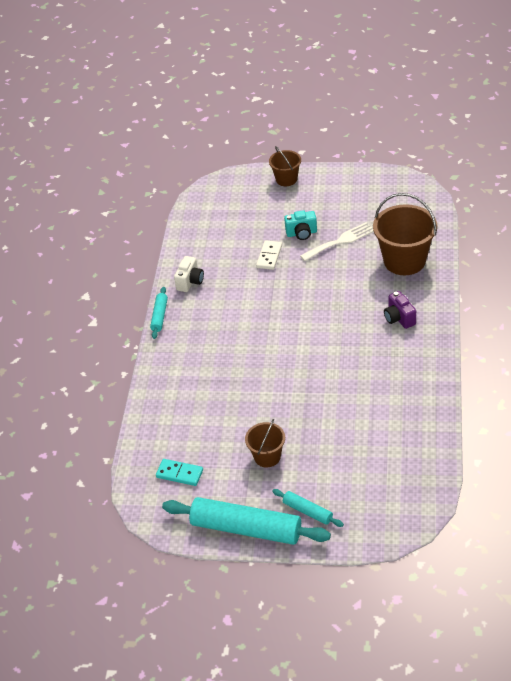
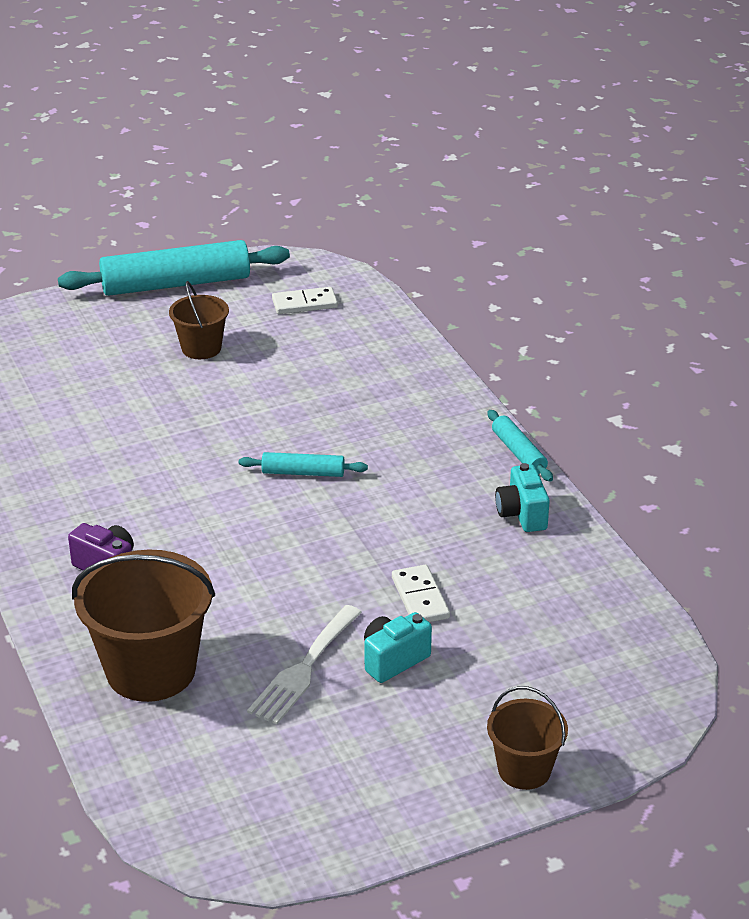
camera: 145 degrees right, 10 degrees down
(179, 473) = (304, 304): turquoise domino -> white domino
(190, 282) = (522, 514): white camera -> turquoise camera
(307, 511) = (108, 316): turquoise rolling pin -> turquoise rolling pin (303, 473)

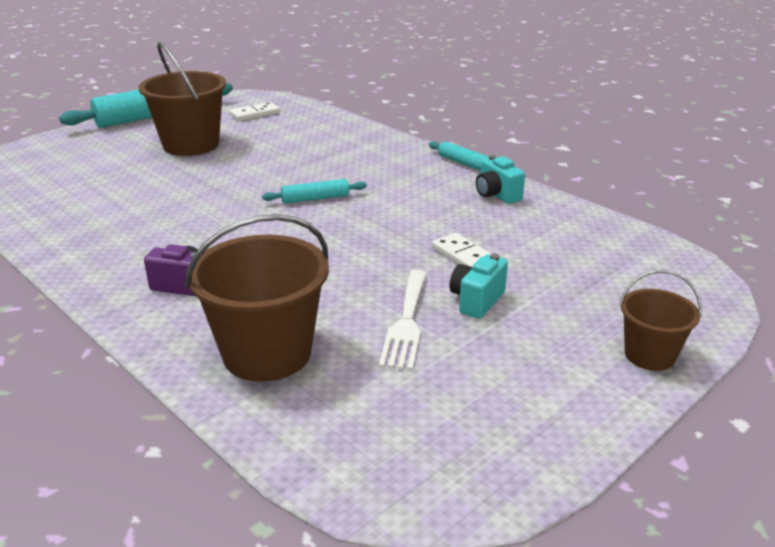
camera: 20 degrees left, 5 degrees down
(201, 348) = (191, 145): brown bucket -> brown bucket, size x1.79

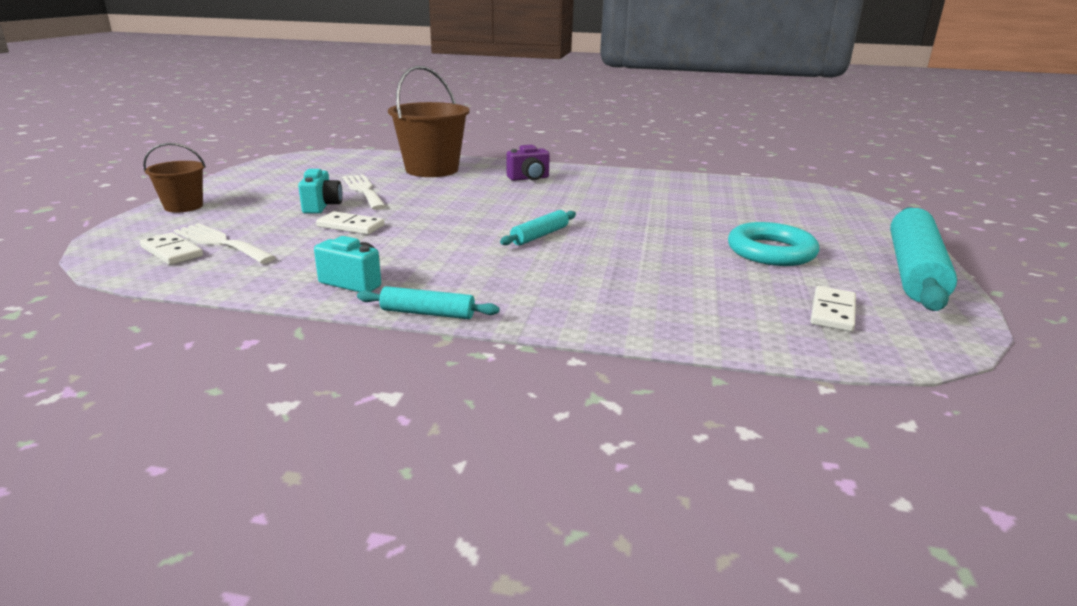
camera: 145 degrees right, 5 degrees down
(191, 145) = (771, 251): brown bucket -> turquoise ring
(597, 267) = (220, 243): none -> white fork
(642, 266) = (172, 252): none -> white domino

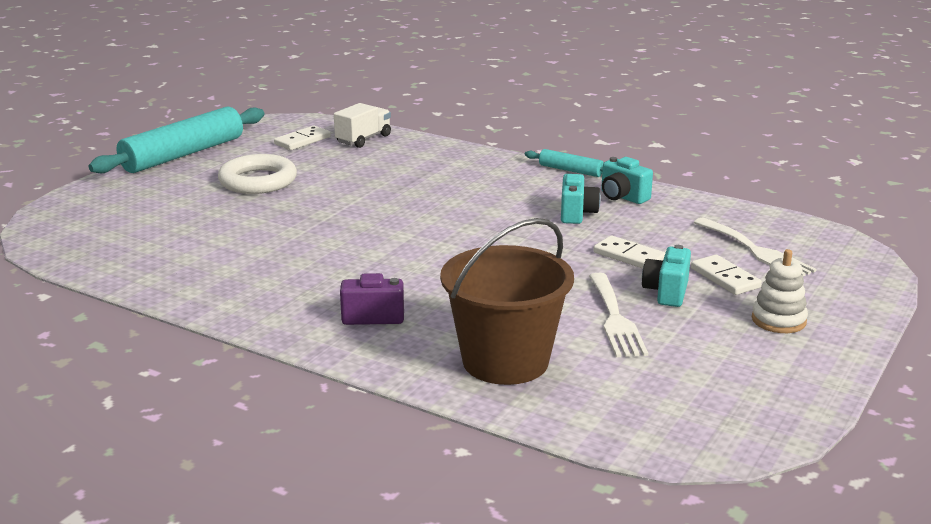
camera: 160 degrees left, 0 degrees up
(172, 252) = (795, 245): white domino -> white domino (725, 278)
(183, 206) = (841, 315): brown bucket -> none
(239, 200) = (778, 320): none -> white stacking toy
(406, 257) = (577, 214): none -> turquoise camera
(539, 235) = (442, 221): turquoise rolling pin -> none
(761, 327) = (363, 139): none -> white truck
(771, 251) = (258, 181): turquoise ring -> white ring

